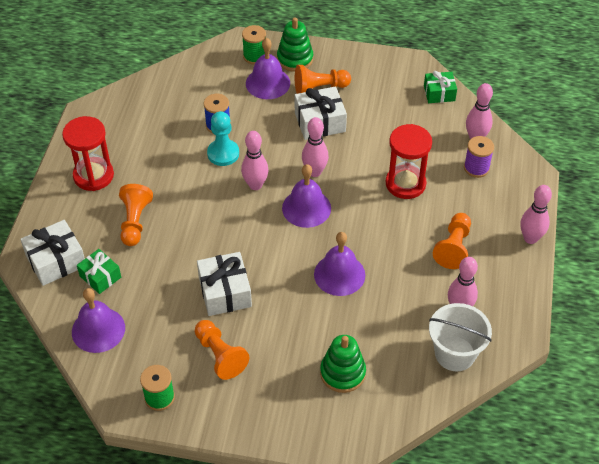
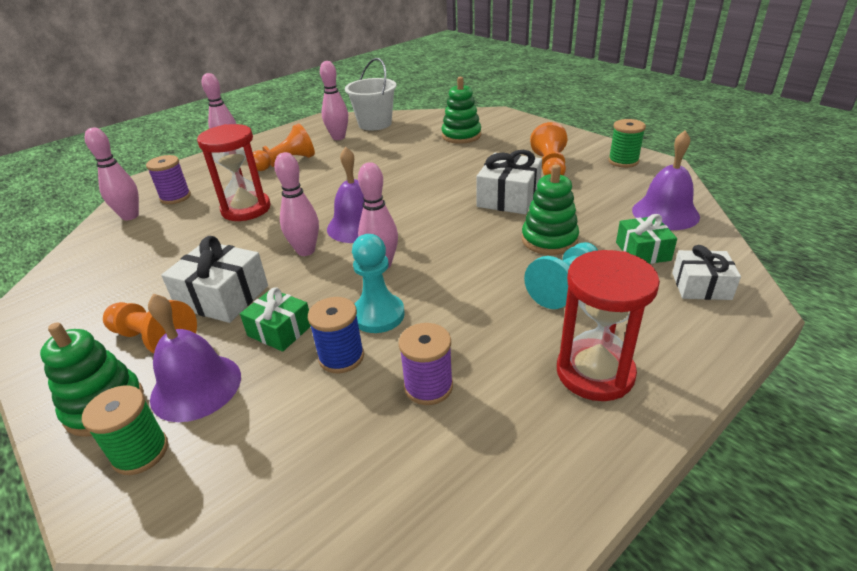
camera: 140 degrees left, 15 degrees down
(56, 261) = (701, 286): white gift -> white gift, size x0.66
(135, 222) = (564, 286): orange pawn -> turquoise pawn
(165, 133) = (428, 386): none -> purple spool
(166, 258) = (549, 240): none -> green stacking toy
(339, 274) = (394, 176): purple bell -> none
(439, 93) = (70, 266): green gift -> green gift (280, 330)

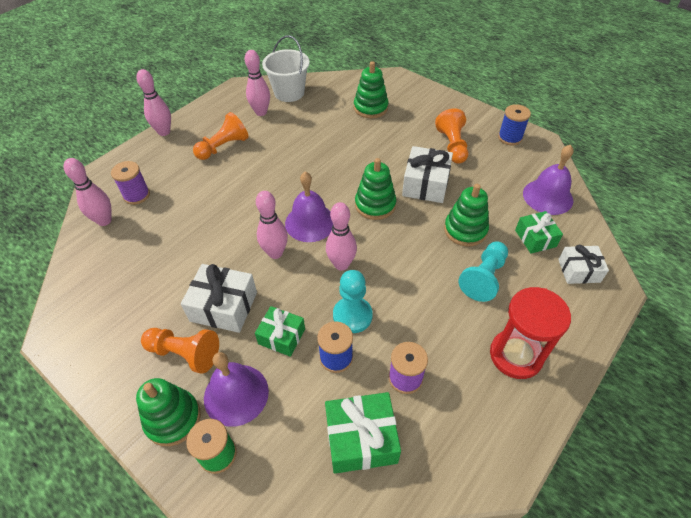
camera: 10 degrees left, 15 degrees up
(246, 209) = (207, 207): red hourglass -> none
(343, 453) = (361, 439): none -> green gift
(441, 213) = (375, 205): none -> green stacking toy
(623, 161) = (510, 138): green spool -> blue spool

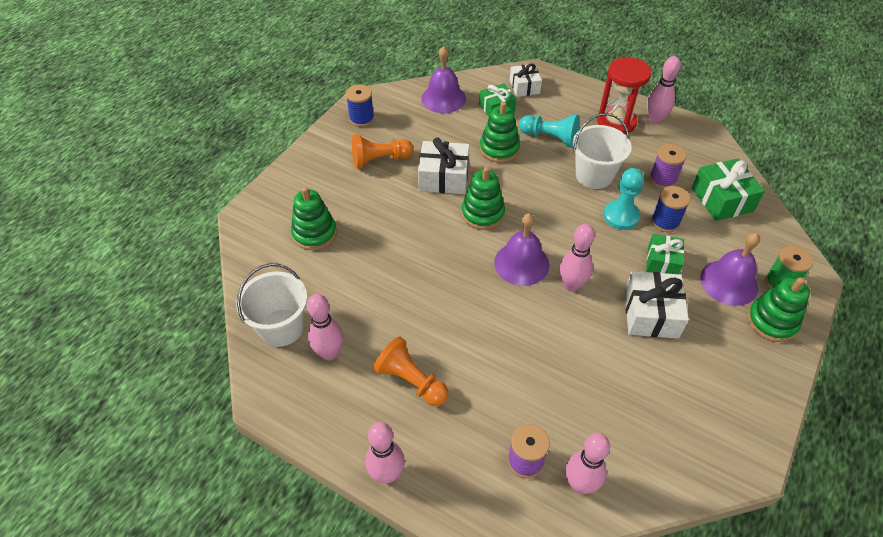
camera: 100 degrees left, 0 degrees up
(185, 353) = (712, 331): orange pawn -> none
(341, 264) = (568, 230): pink bowling pin -> pink bowling pin (655, 120)
(418, 306) = (594, 175): none -> white bucket

